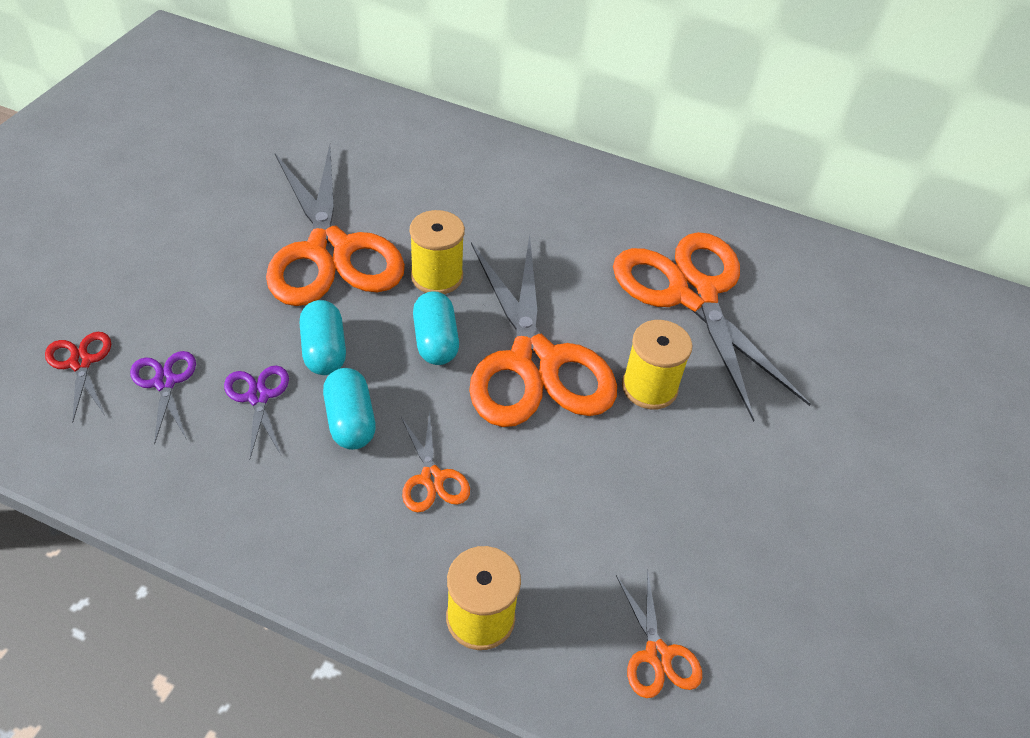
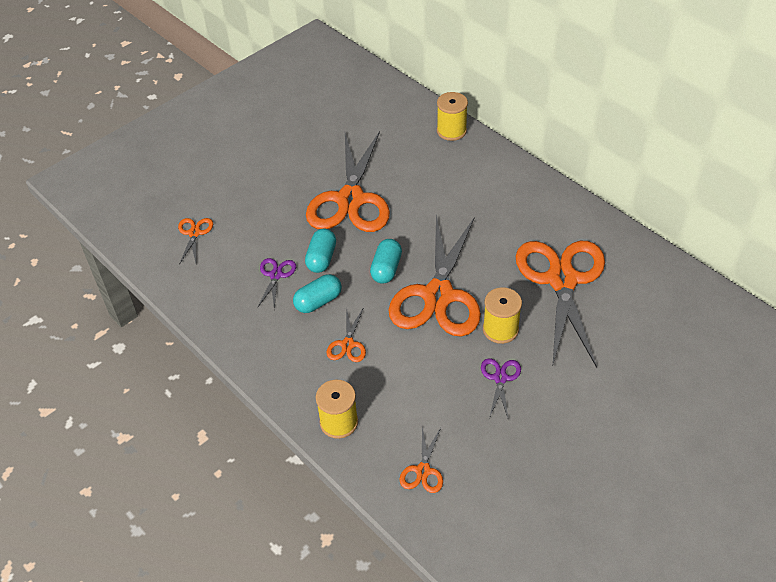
camera: 30 degrees right, 0 degrees up
(81, 363) = (194, 233): red scissors -> orange scissors
(165, 382) = (232, 255): purple scissors -> purple scissors (500, 378)
(350, 421) = (318, 301): turquoise capsule -> turquoise capsule turned 45 degrees clockwise
(437, 276) = (406, 230): yellow spool -> yellow spool (451, 131)

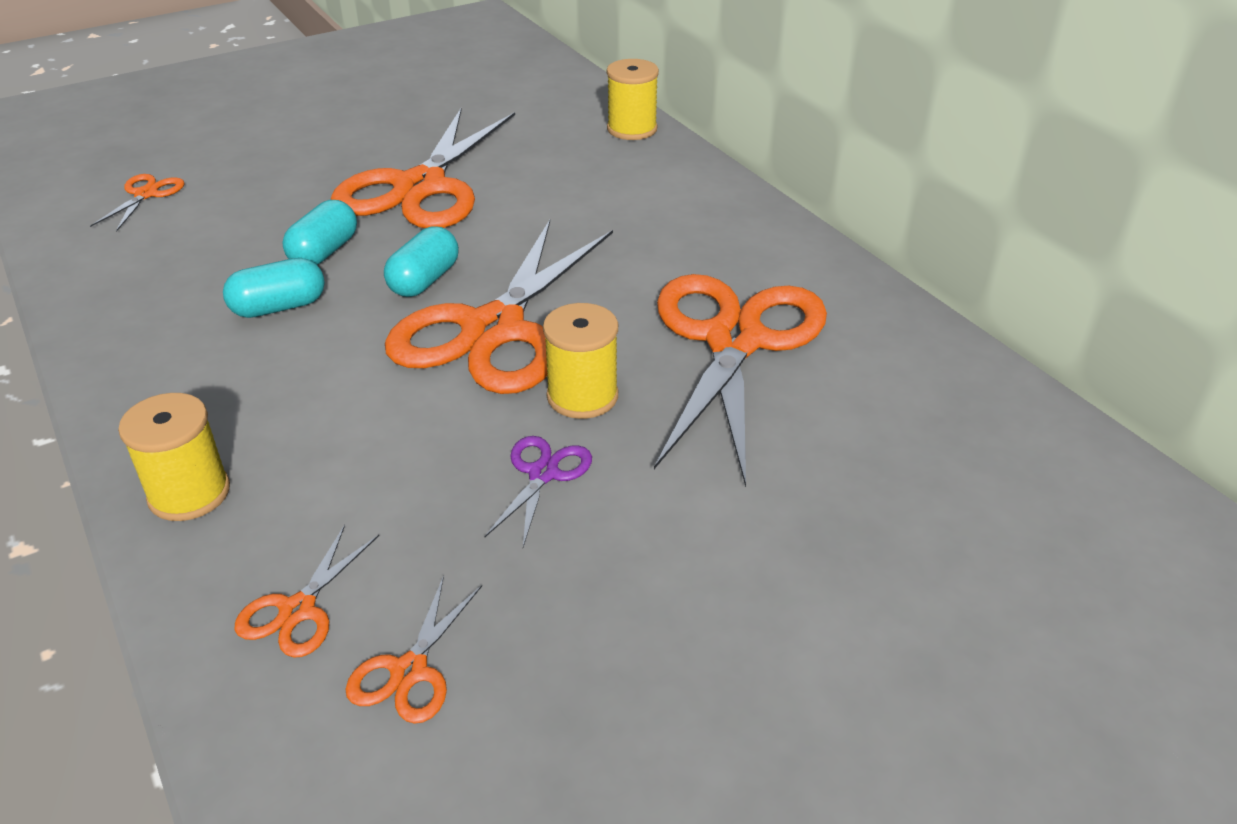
camera: 10 degrees right, 10 degrees down
(276, 275) = (234, 263): purple scissors -> none
(348, 344) = (288, 375): orange scissors -> orange scissors (409, 671)

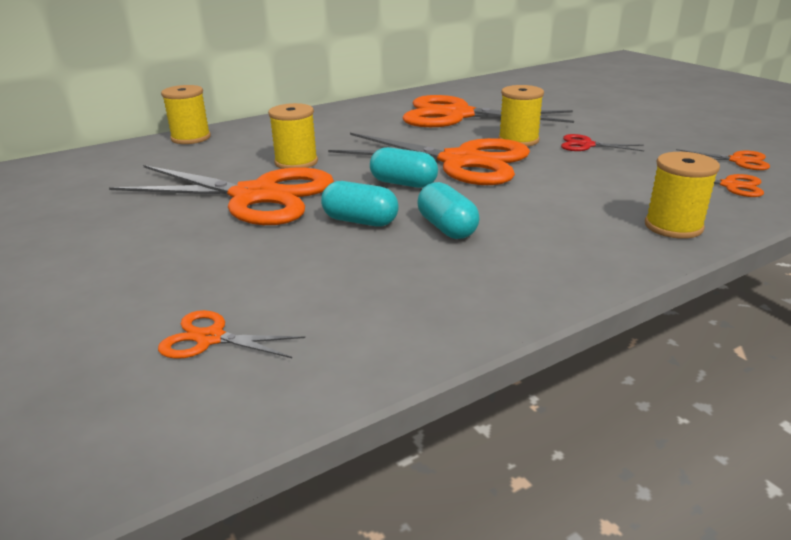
camera: 90 degrees left, 10 degrees down
(523, 204) = (296, 162): none -> yellow spool
(543, 474) = (586, 145): purple scissors -> red scissors

